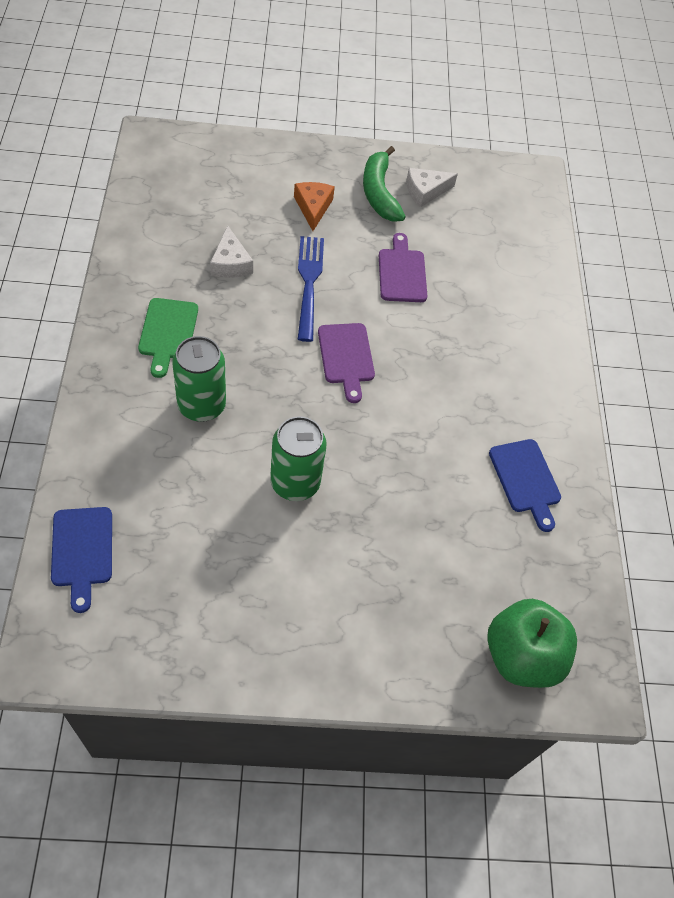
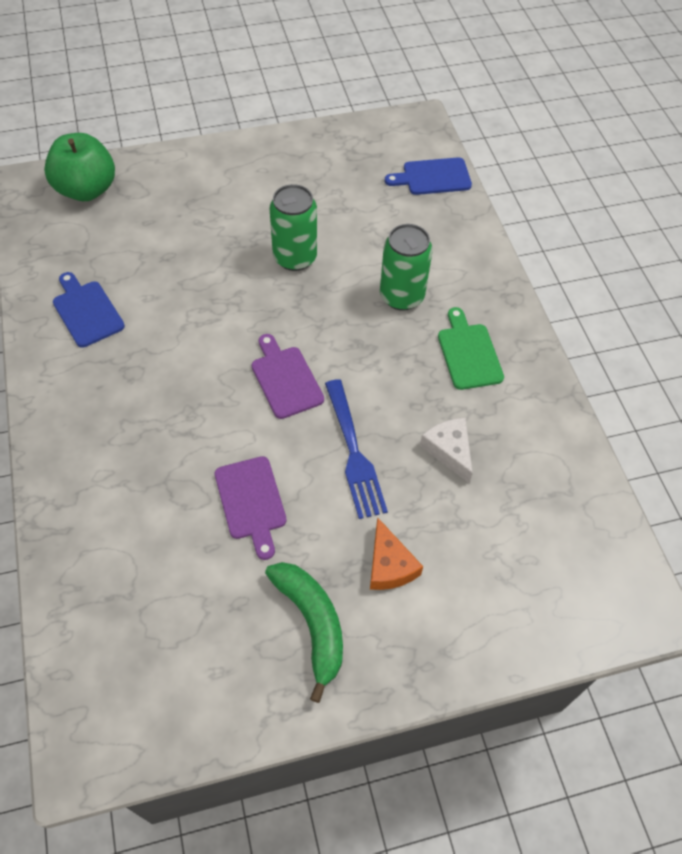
camera: 170 degrees right, 0 degrees up
(82, 551) = (433, 177): blue cutting board -> blue cutting board turned 75 degrees counterclockwise
(425, 191) = (248, 651): white cheese -> none

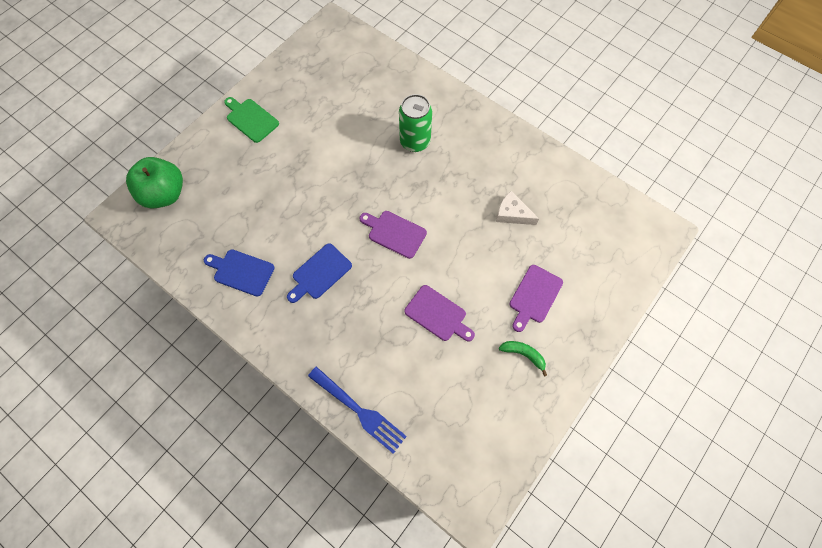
camera: 35 degrees left, 10 degrees up
(295, 258) = (335, 156): green can -> none
(312, 624) = (523, 354): green banana -> green banana, size x0.59
(353, 452) = (465, 249): blue fork -> blue fork (358, 410)
(389, 565) = (534, 296): orange cheese -> purple cutting board
(433, 177) = (370, 56): blue cutting board -> blue cutting board (319, 273)
(468, 353) = (477, 152): green cutting board -> green cutting board (251, 119)

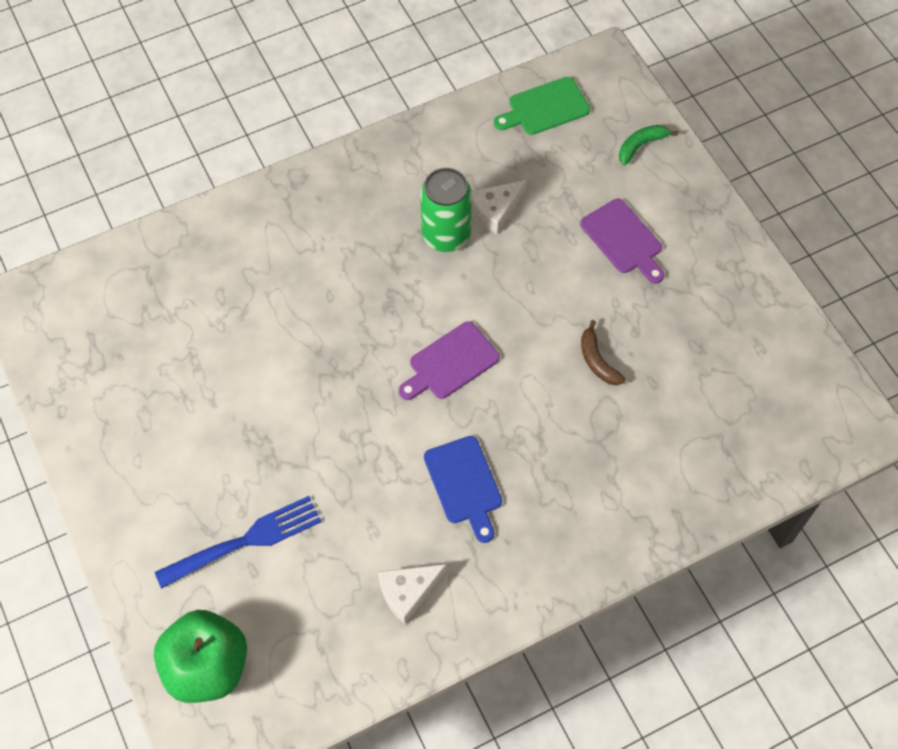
camera: 65 degrees left, 5 degrees down
(241, 271) = (408, 592): blue cutting board -> white cheese
(251, 119) = (138, 487): green cutting board -> green cutting board (545, 108)
(358, 410) = (687, 510): blue fork -> blue fork (244, 542)
(415, 141) = (315, 276): green can -> green can (446, 235)
(438, 314) = (597, 360): purple cutting board -> brown banana
(523, 354) = (695, 287): green banana -> green banana (641, 145)

